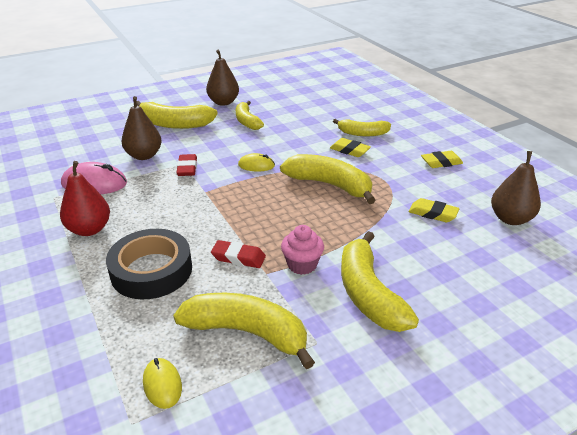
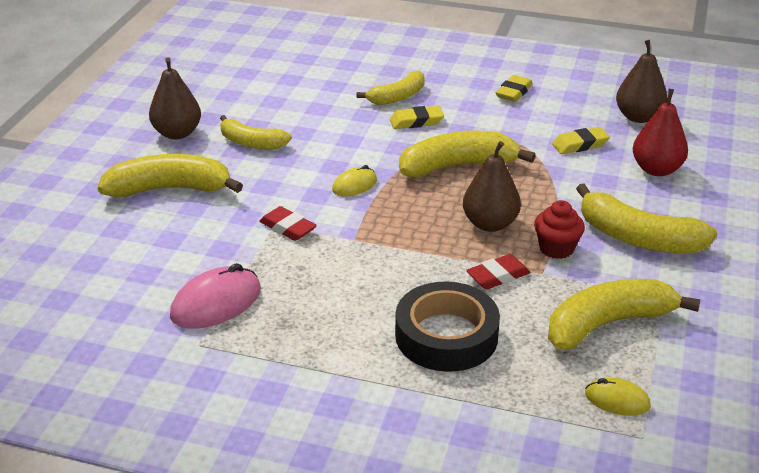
camera: 45 degrees left, 0 degrees up
(89, 229) = (311, 345): red pear -> red pear (656, 169)
(144, 155) = (209, 242): brown pear -> brown pear (490, 224)
(174, 124) = (169, 189): yellow banana -> yellow banana turned 150 degrees counterclockwise
(302, 264) = (556, 248): pink cupcake -> red cupcake

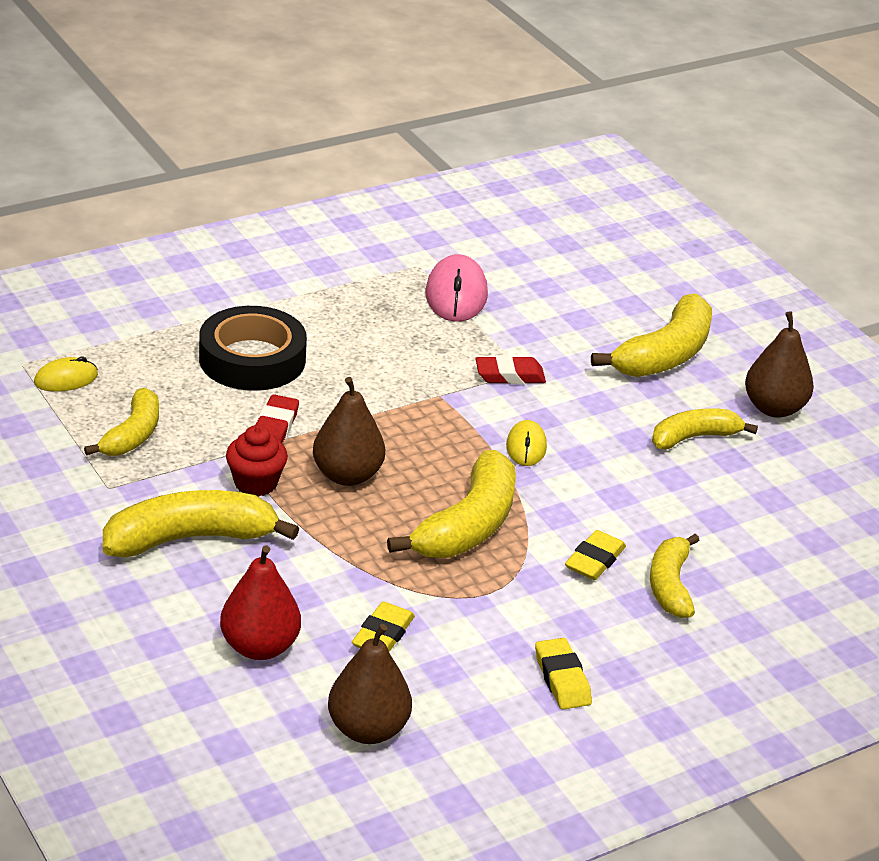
camera: 130 degrees right, 0 degrees up
(607, 324) = (133, 435): yellow banana -> yellow banana, size x0.64

